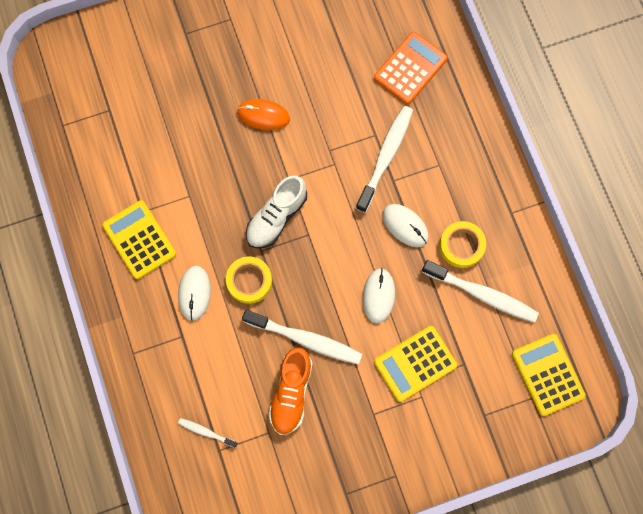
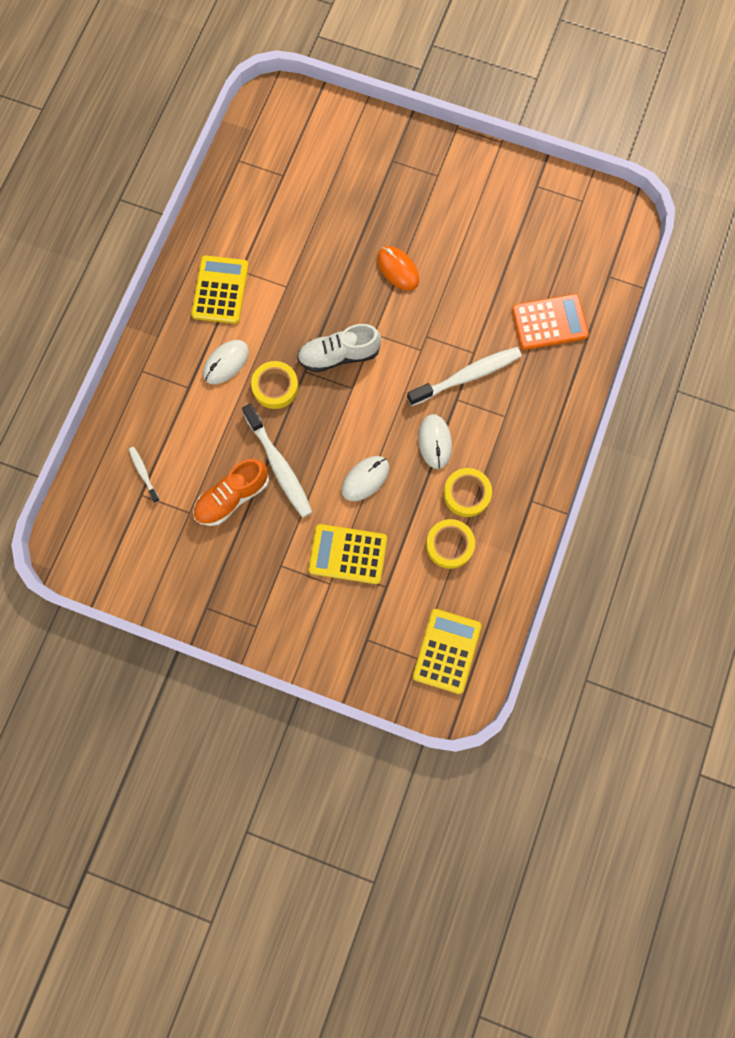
camera: 40 degrees right, 0 degrees up
(482, 294) = (449, 545): white toothbrush -> yellow tape

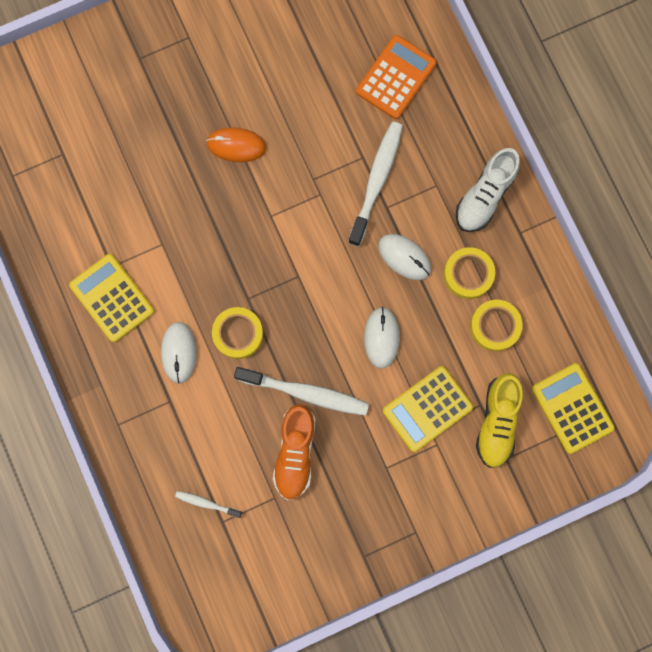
camera: 45 degrees left, 5 degrees up
(339, 355) = (261, 260): white shoe -> white shoe (484, 196)
(385, 609) = (497, 422): none -> yellow shoe

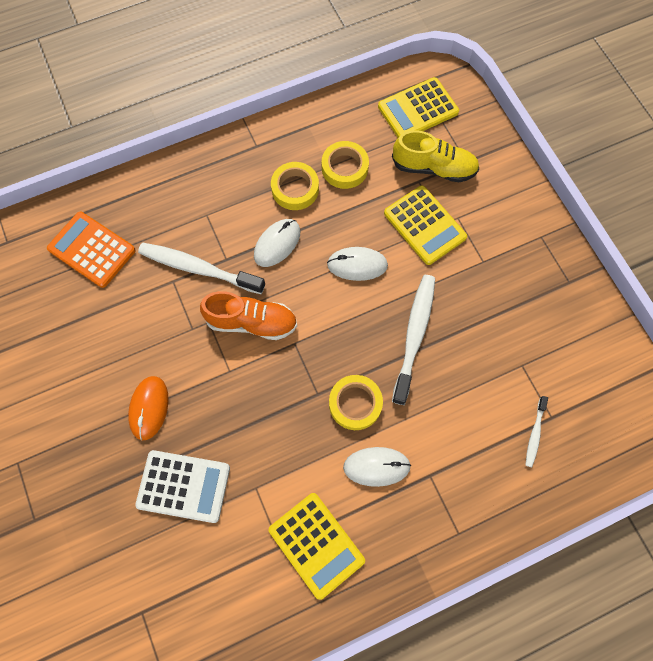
camera: 90 degrees left, 10 degrees down
(112, 298) = (316, 545): yellow calculator -> yellow calculator turned 90 degrees counterclockwise
(165, 181) = (183, 486): none -> white calculator
(295, 453) = (475, 345): orange shoe -> orange shoe (251, 322)
(484, 196) = (219, 174): white shoe -> none

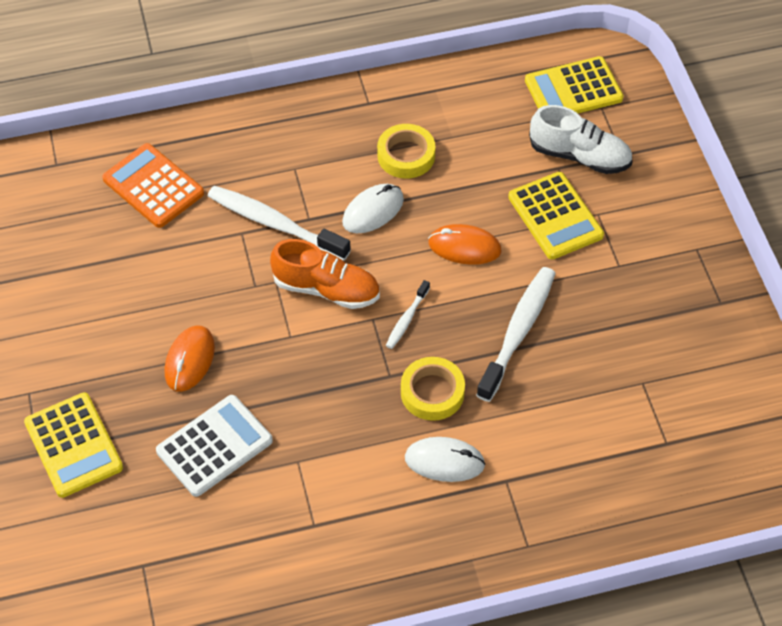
camera: 10 degrees right, 15 degrees down
(183, 486) = (214, 446): white calculator -> white calculator turned 60 degrees counterclockwise
(316, 545) = (357, 530): yellow calculator -> yellow calculator (73, 445)
(344, 168) = (470, 141): yellow tape -> none
(357, 265) = (464, 247): white mouse -> orange mouse
(433, 168) = (579, 156): yellow shoe -> white shoe
(534, 434) = (642, 457): white toothbrush -> white toothbrush (407, 319)

